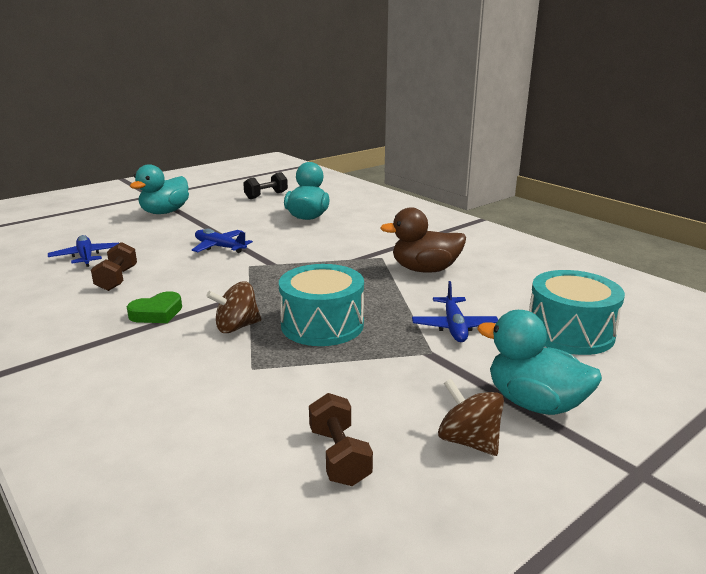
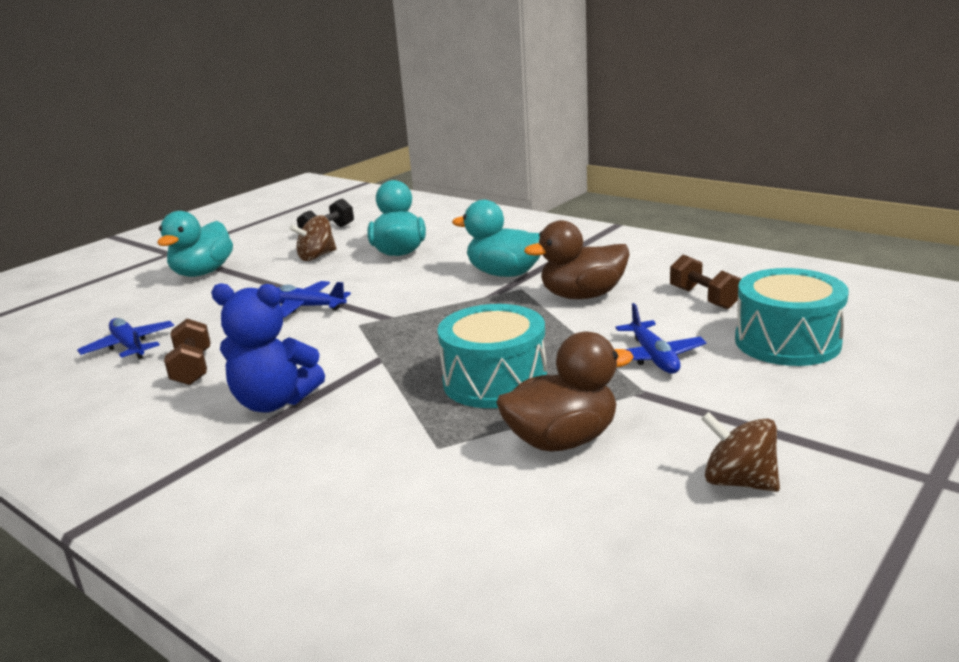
camera: 10 degrees left, 0 degrees up
(157, 313) = (274, 402): green heart -> blue teddy bear
(236, 327) = (389, 401): brown spinning top -> brown spinning top (316, 256)
(339, 456) = (602, 527): brown dumbbell -> brown dumbbell (704, 298)
(347, 380) = (562, 440): none -> brown duck
(534, 403) = (789, 427): turquoise duck -> turquoise duck (505, 274)

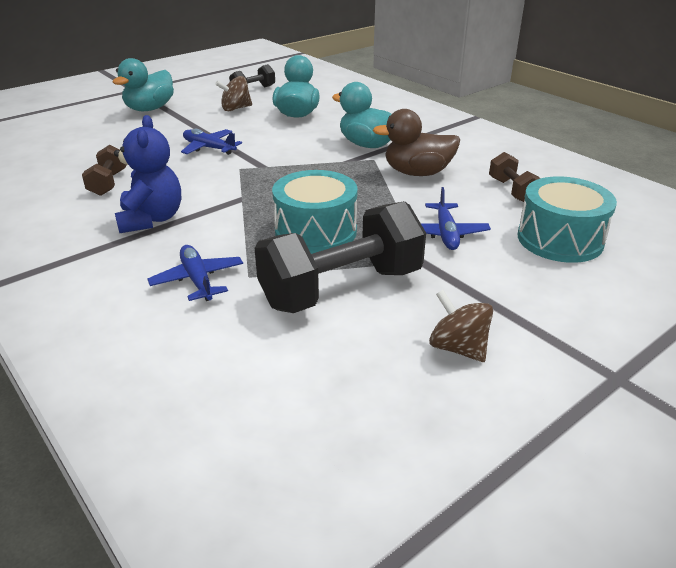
camera: 10 degrees right, 10 degrees up
(129, 346) = (74, 158): blue plane -> blue plane (197, 280)
(274, 402) = (151, 219): blue teddy bear -> blue teddy bear turned 120 degrees counterclockwise
(562, 440) = (341, 288): brown duck -> black dumbbell

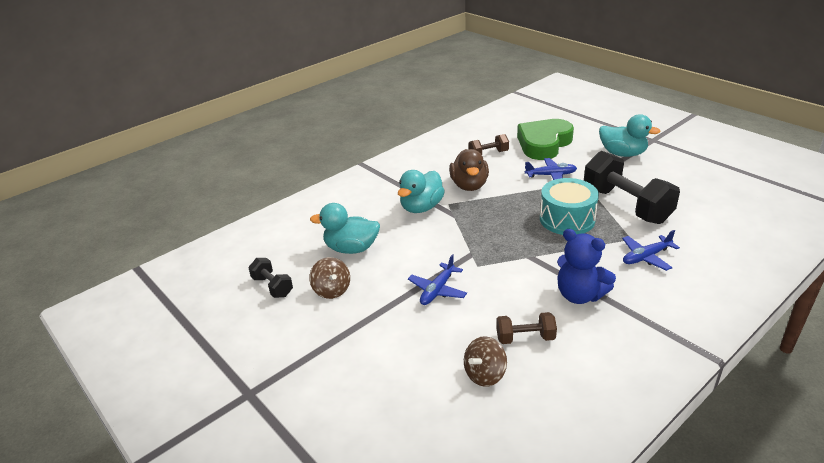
camera: 90 degrees left, 0 degrees up
(150, 109) = (327, 358): turquoise duck -> turquoise duck (622, 154)
(151, 219) = (579, 295): blue teddy bear -> blue teddy bear turned 135 degrees counterclockwise
(458, 348) = (656, 172): brown spinning top -> brown spinning top (485, 374)
(560, 239) = (544, 144): turquoise drum -> green heart

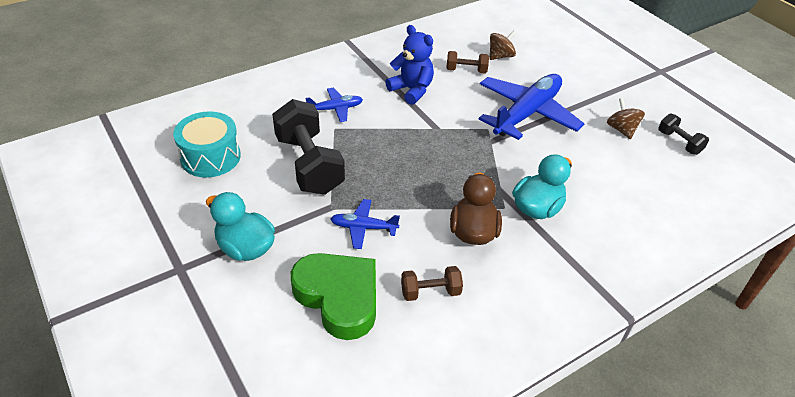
camera: 175 degrees left, 10 degrees up
(351, 248) = (612, 168): turquoise duck -> none
(437, 290) = (527, 113): blue plane -> blue plane, size x2.07
(544, 144) = (339, 297): green heart -> green heart turned 90 degrees counterclockwise
(567, 219) = (381, 160): turquoise drum -> turquoise drum (210, 157)

